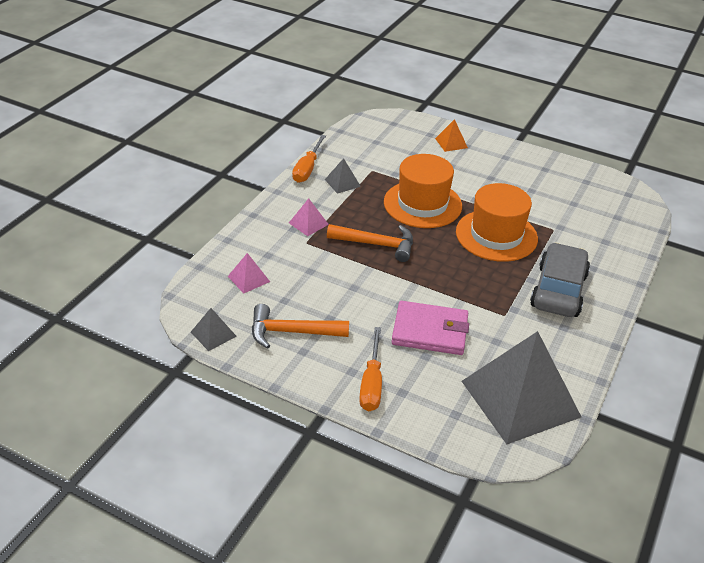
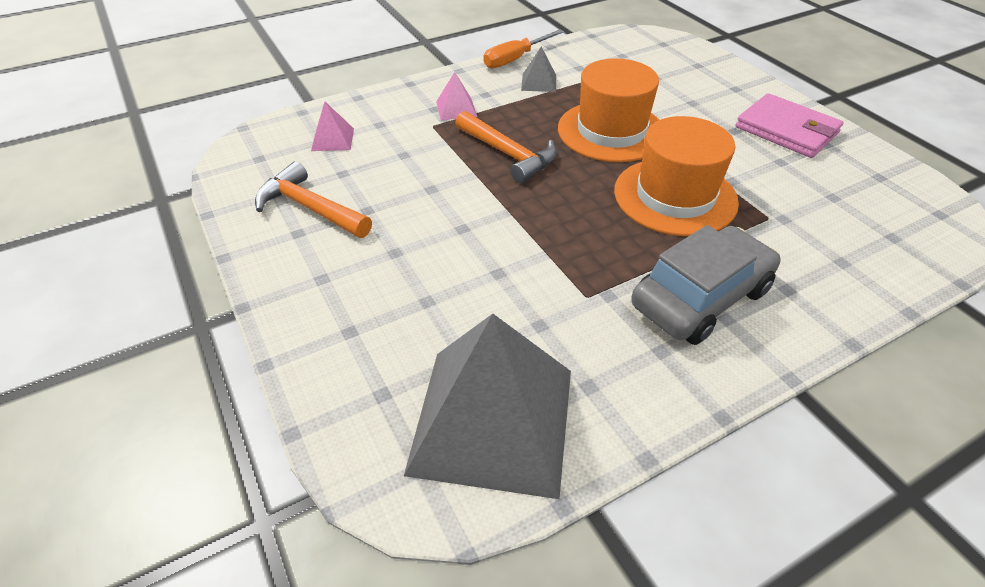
camera: 35 degrees right, 5 degrees up
(213, 334) = (235, 178): grey pyramid -> none
(371, 383) = (326, 303): orange screwdriver -> none
(430, 331) = (465, 274): pink wallet -> pink wallet (786, 130)
(451, 143) = (716, 80): orange pyramid -> none

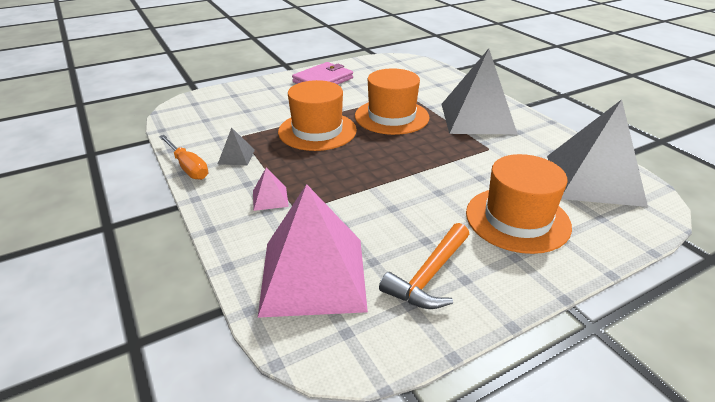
camera: 90 degrees left, 10 degrees down
(333, 139) = (313, 275): pink pyramid -> pink pyramid, size x2.45
(393, 294) = (517, 219): none -> orange hat
(508, 154) = (345, 172): orange hammer -> none
(700, 298) = (477, 118): grey car -> grey pyramid

